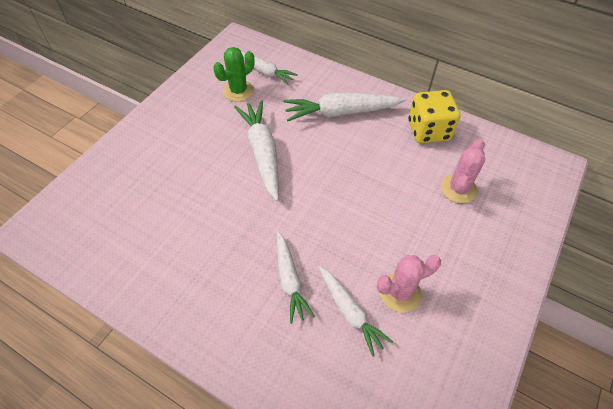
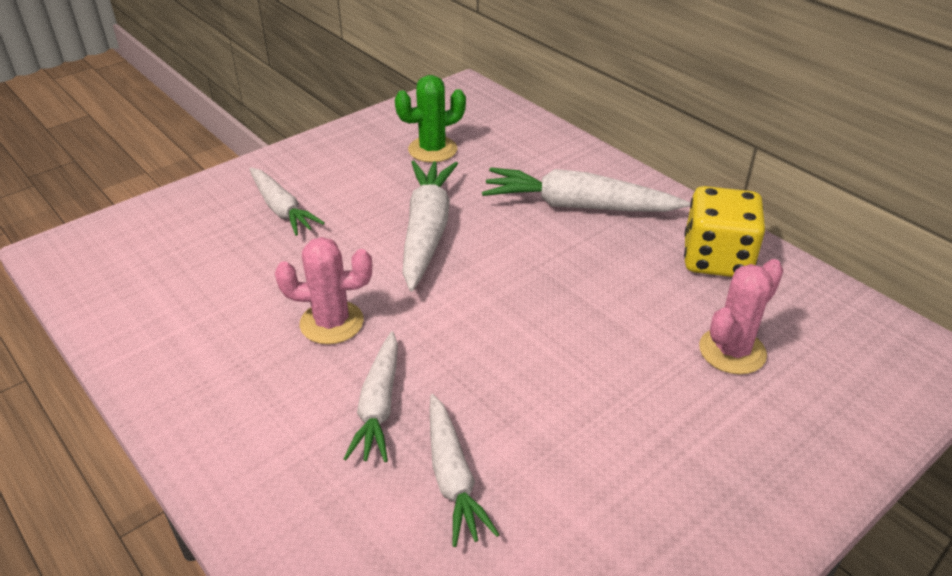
camera: 20 degrees right, 15 degrees down
(264, 72) = (485, 134): white carrot -> white carrot (281, 209)
(400, 293) = (553, 473): pink cactus -> pink cactus (331, 323)

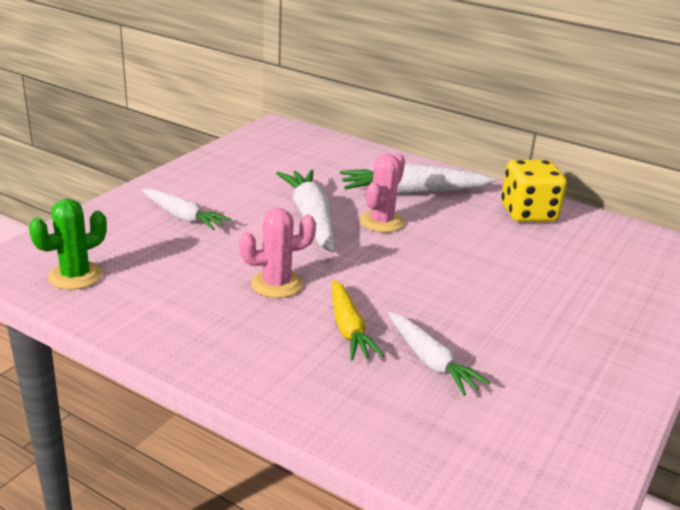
camera: 20 degrees left, 10 degrees down
(379, 405) = (348, 328): white carrot -> yellow carrot
(432, 150) = (280, 167): green cactus -> green cactus (75, 276)
(732, 351) = (570, 263): pink cactus -> pink cactus (381, 222)

